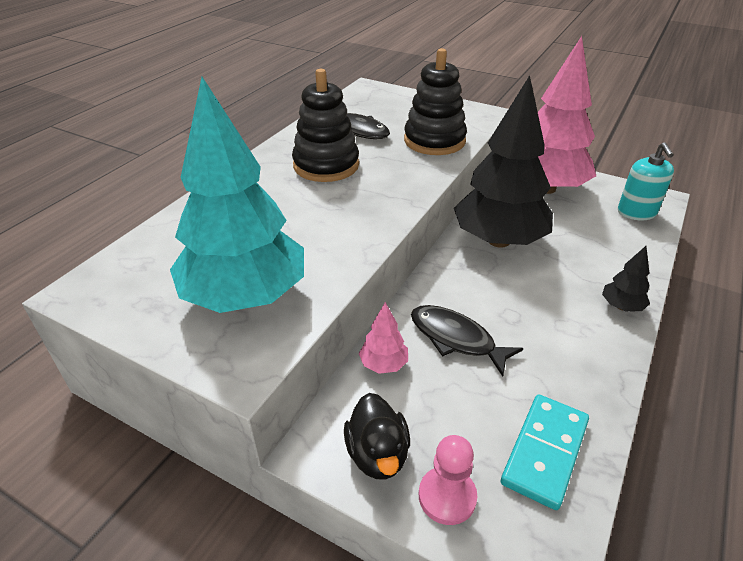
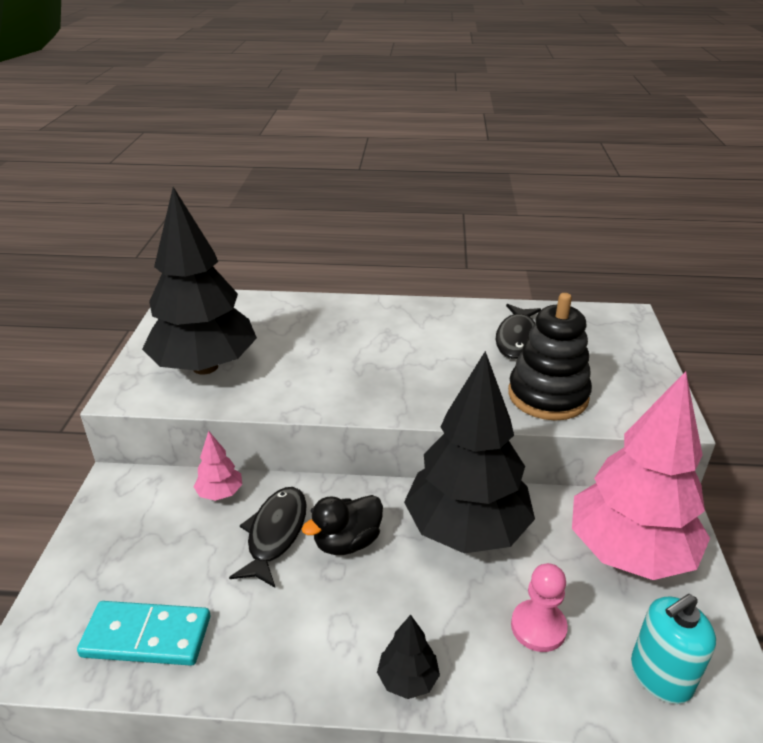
camera: 65 degrees right, 5 degrees down
(245, 297) = (205, 367): turquoise tree -> black tree
(326, 165) = (427, 342): black stacking toy -> none
(377, 454) = (118, 520): black duck -> black duck (347, 542)
(447, 496) = (84, 575): pink pawn -> pink pawn (538, 627)

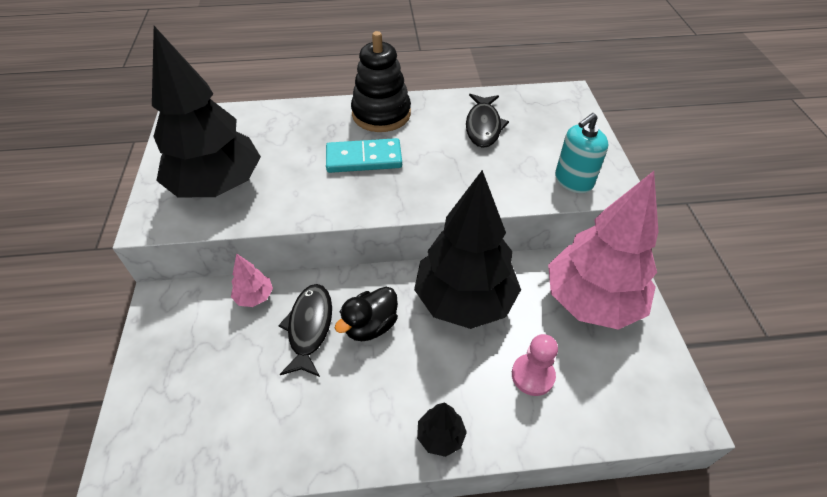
camera: 10 degrees left, 15 degrees up
(147, 636) = (221, 436): turquoise domino -> turquoise domino (364, 158)
(548, 396) = (517, 178): black stacking toy -> black stacking toy (381, 114)
(660, 676) = (627, 400): turquoise soap dispenser -> turquoise soap dispenser (573, 181)

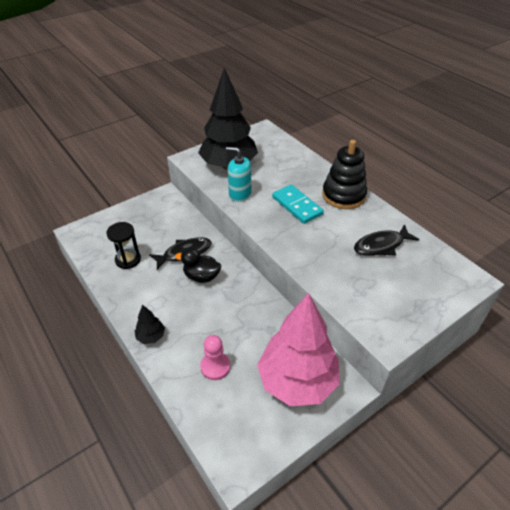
camera: 60 degrees right, 5 degrees down
(254, 297) = (189, 224): pink tree -> none
(261, 411) = (128, 260): none -> black hourglass
(464, 300) = (248, 311): black tree -> none
(573, 181) = (371, 313): turquoise soap dispenser -> turquoise soap dispenser (240, 194)

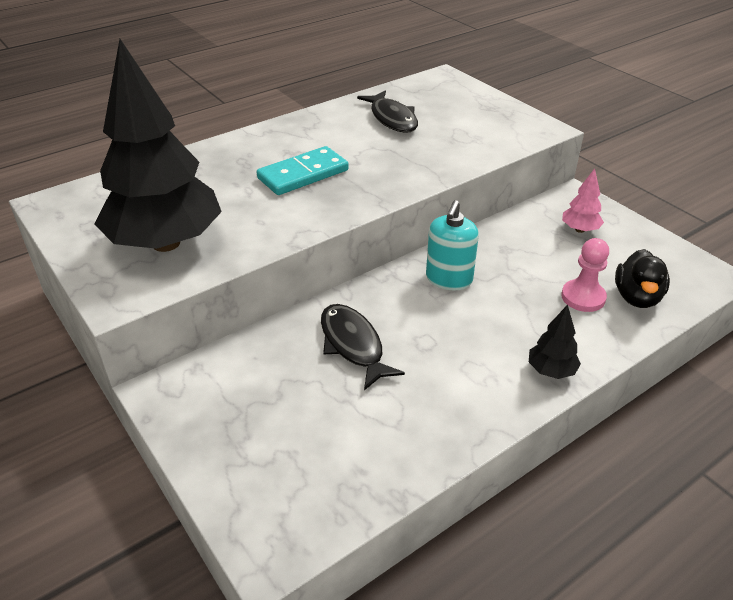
camera: 90 degrees left, 5 degrees down
(128, 260) = (371, 428): black hourglass -> none
(201, 276) = (411, 320): black duck -> black duck (637, 297)
(240, 194) = (262, 229): turquoise soap dispenser -> turquoise soap dispenser (449, 279)
(297, 381) = (579, 229): pink tree -> pink tree, size x0.40
(343, 195) = (283, 136): black stacking toy -> none

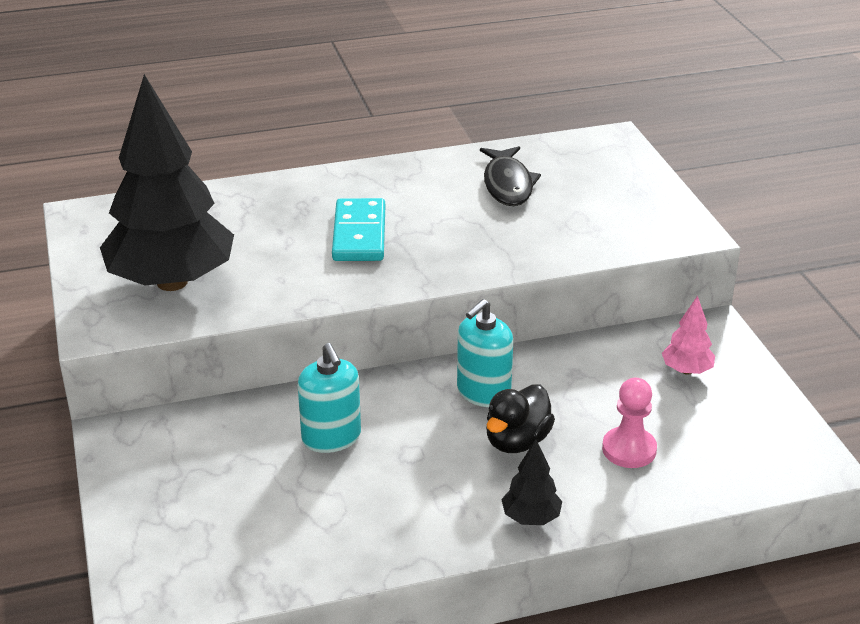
camera: 20 degrees right, 5 degrees down
(303, 174) = (359, 234): turquoise domino -> turquoise domino turned 75 degrees counterclockwise
(353, 345) = (331, 438): black fish -> turquoise soap dispenser
(637, 297) = (696, 465): black duck -> black duck (517, 441)

